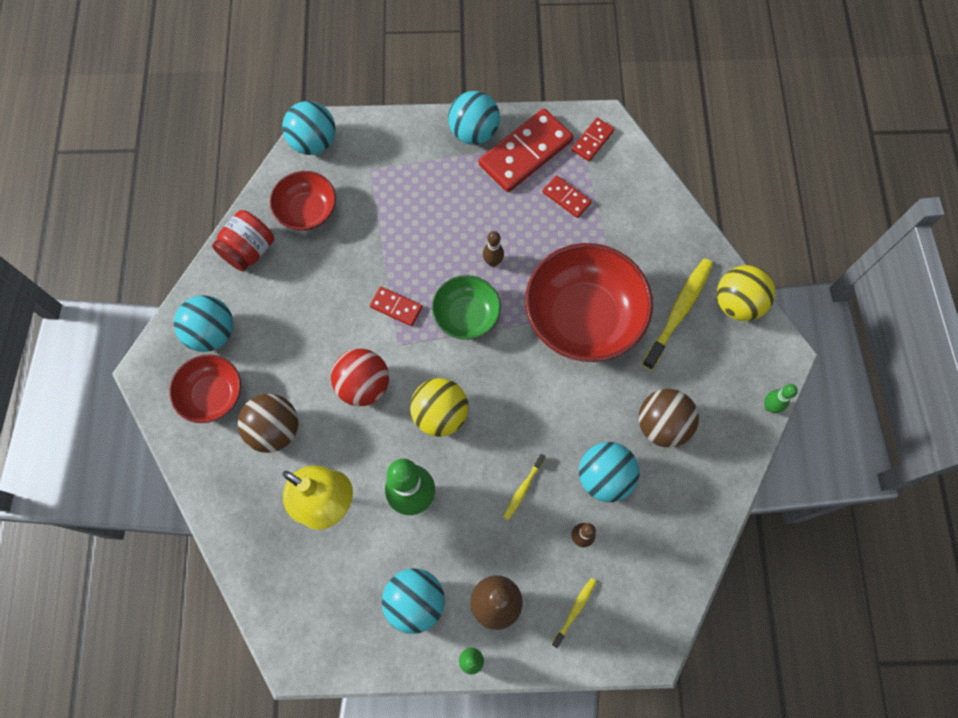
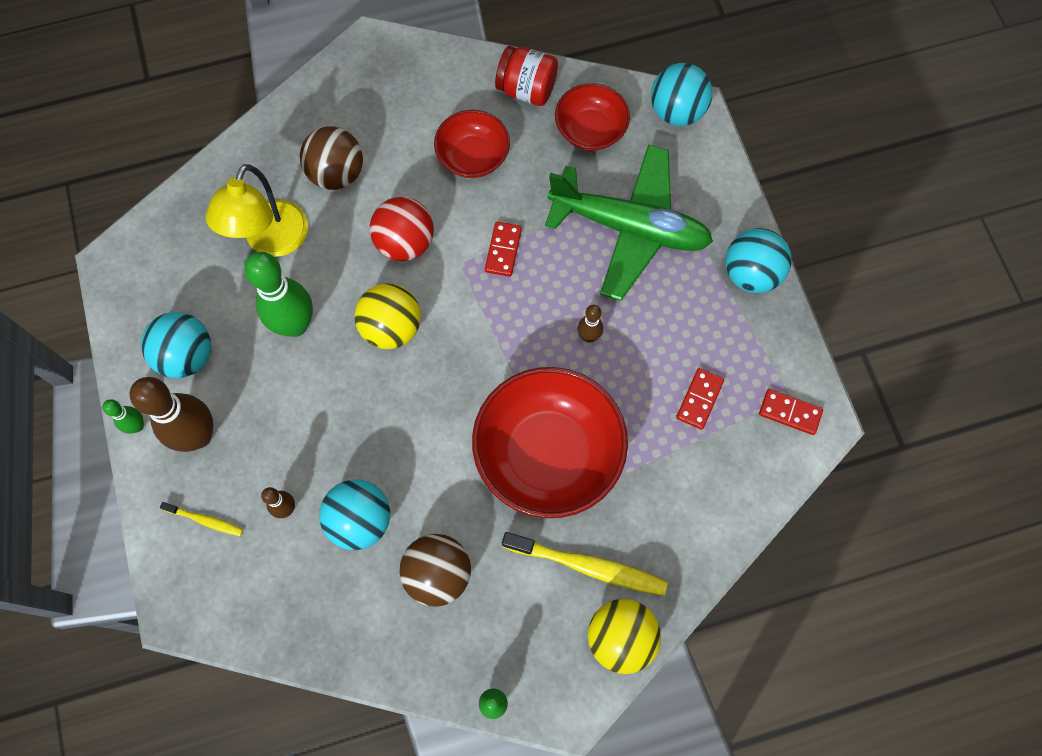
camera: 75 degrees right, 0 degrees up
(212, 333) = (425, 85): turquoise ball -> none
(213, 395) = (359, 107): red bowl -> red bowl (473, 157)
(407, 206) = (629, 228): none -> green plane
(466, 316) = (514, 325): green bowl -> none
(523, 489) = (327, 434): yellow toothbrush -> none
(525, 153) = (744, 338): red domino -> none

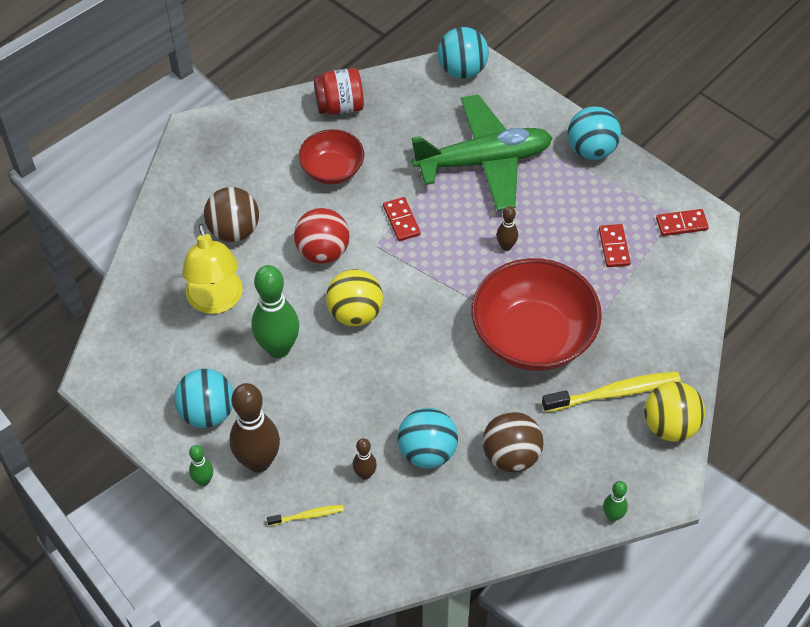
camera: 30 degrees left, 15 degrees down
(590, 130) = (408, 111): red bowl -> none

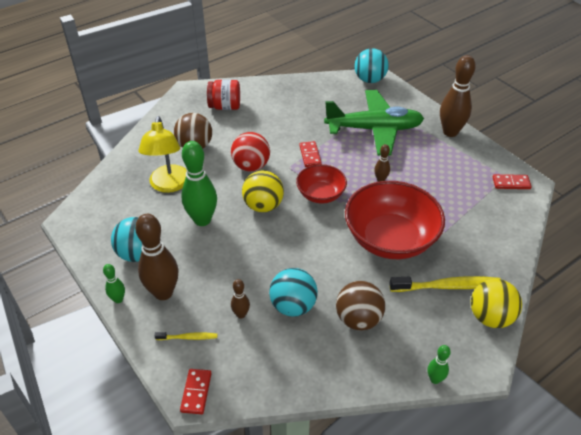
camera: 10 degrees right, 10 degrees down
(332, 169) = (271, 121): red bowl -> red bowl (320, 194)
(340, 106) = (285, 89): red jar -> red jar (225, 106)
(591, 150) = (450, 132): turquoise ball -> brown bowling pin
(614, 247) = (459, 190): red domino -> red domino (196, 392)

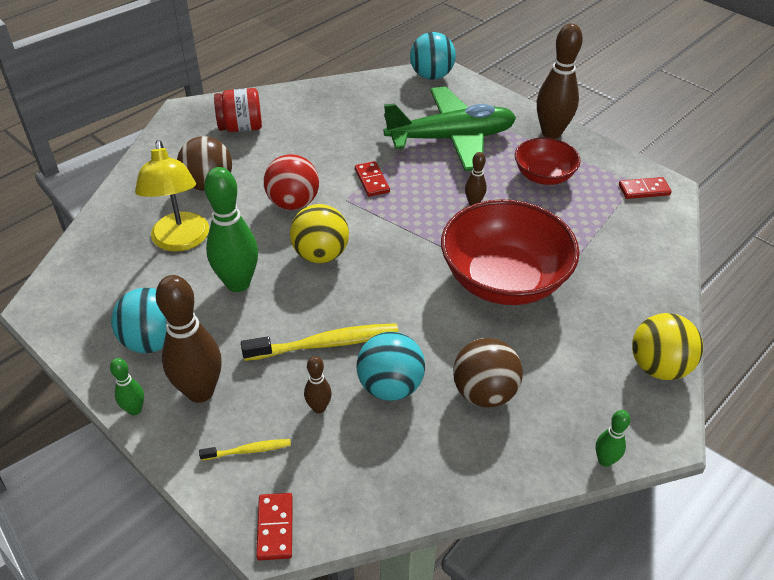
camera: 10 degrees left, 0 degrees up
(320, 194) = (397, 231): red bowl -> red bowl (543, 176)
(447, 286) = (593, 333): yellow toothbrush -> yellow toothbrush (325, 344)

